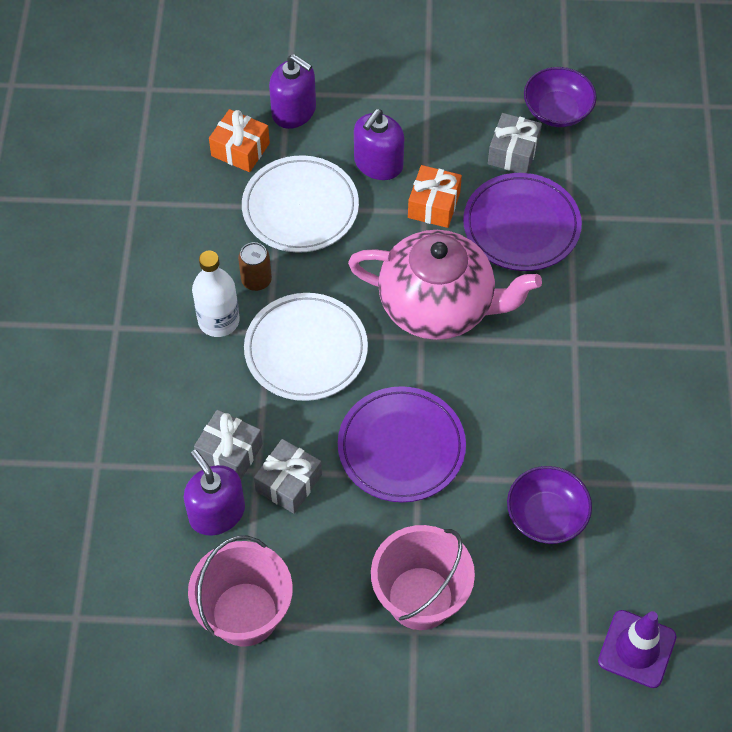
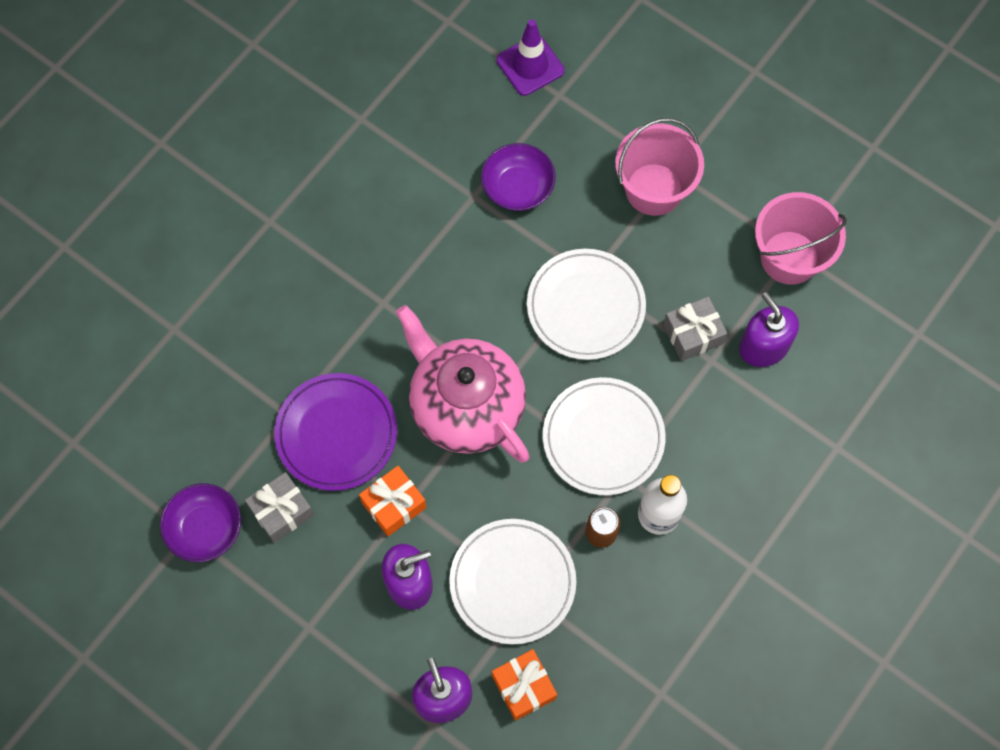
camera: 145 degrees left, 10 degrees up
(217, 513) = (764, 346): purple soap dispenser -> purple soap dispenser turned 150 degrees clockwise
(230, 452) = (723, 389): grey gift -> none
(401, 447) = (585, 306): purple plate -> white plate

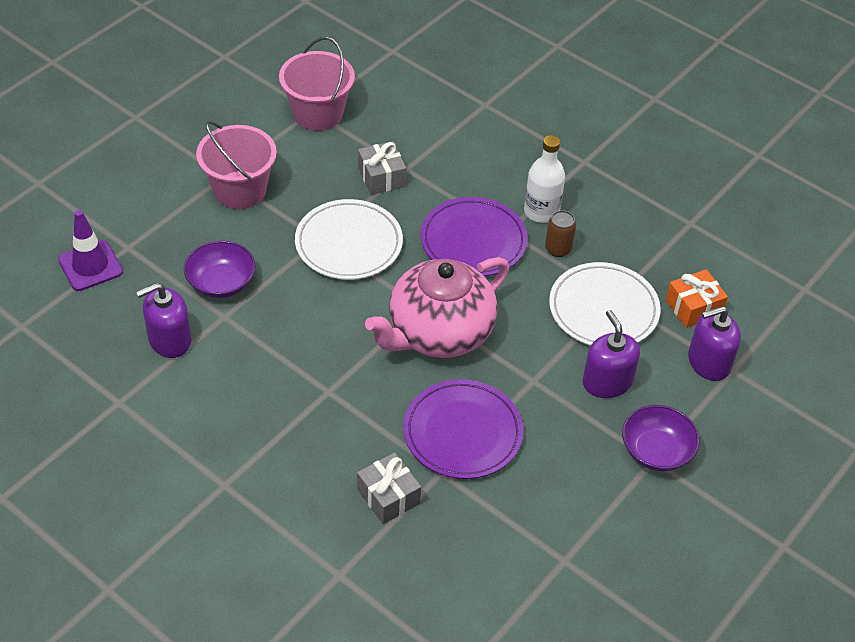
camera: 90 degrees left, 20 degrees down
(205, 529) = (559, 545): purple bowl -> purple bowl (656, 451)
(282, 511) = (541, 479): grey gift -> grey gift (388, 496)
(394, 505) = (534, 390): orange gift -> none
(603, 438) = (473, 241): white plate -> purple plate
(764, 346) = (396, 136): purple soap dispenser -> purple soap dispenser (169, 340)

